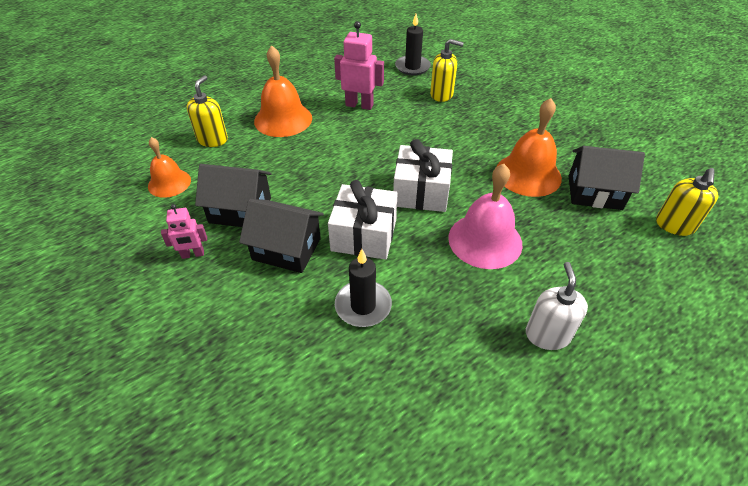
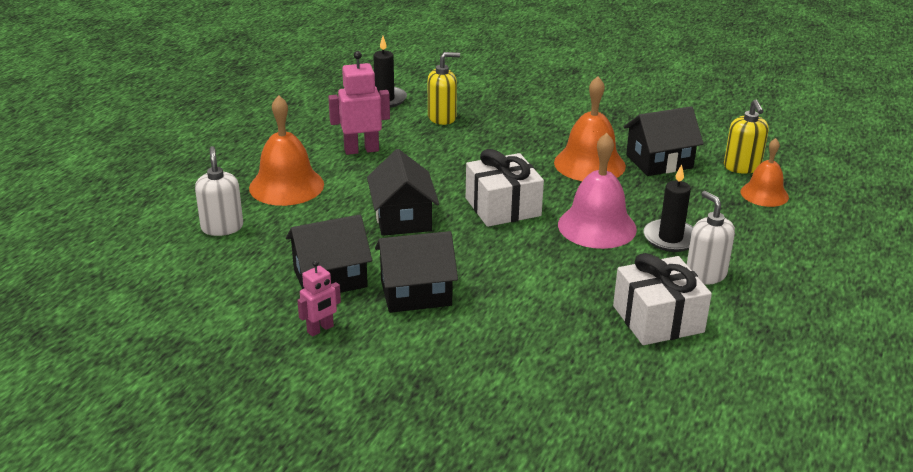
camera: 30 degrees left, 15 degrees down
(169, 183) = (217, 280): orange bell -> orange bell (764, 194)
(212, 139) = (222, 227): yellow soap dispenser -> white soap dispenser
(337, 175) = (403, 218): none -> black house
(363, 306) = (534, 309): black candle -> black candle (670, 238)
(364, 235) = (481, 258): white gift -> white gift (658, 319)

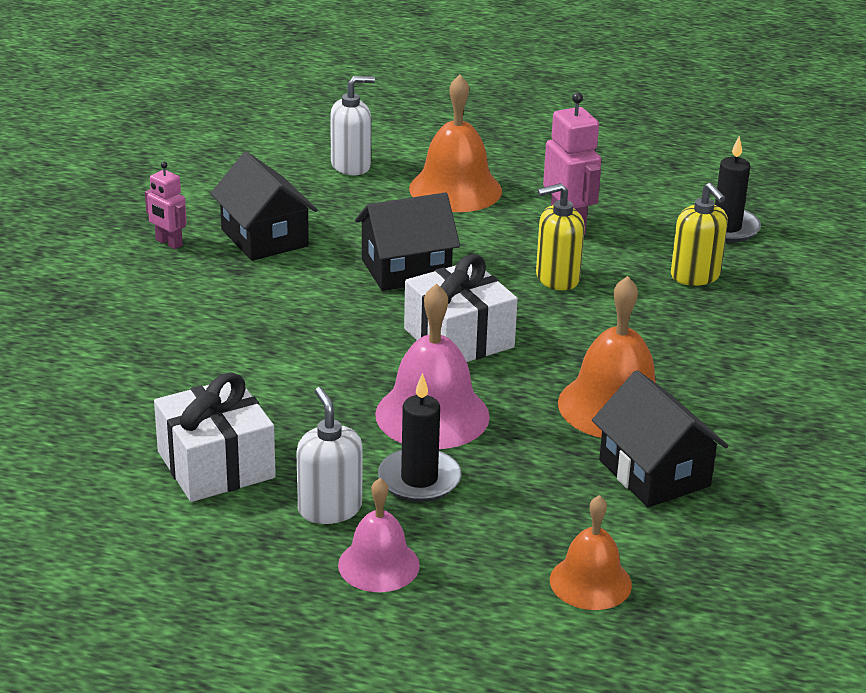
camera: 80 degrees right, 0 degrees up
(416, 293) = (245, 291): black house -> none
(705, 275) = (329, 508): white soap dispenser -> white soap dispenser turned 75 degrees counterclockwise
(742, 167) = (676, 562): yellow soap dispenser -> yellow soap dispenser (557, 278)
(761, 261) = (378, 565): none -> pink bell

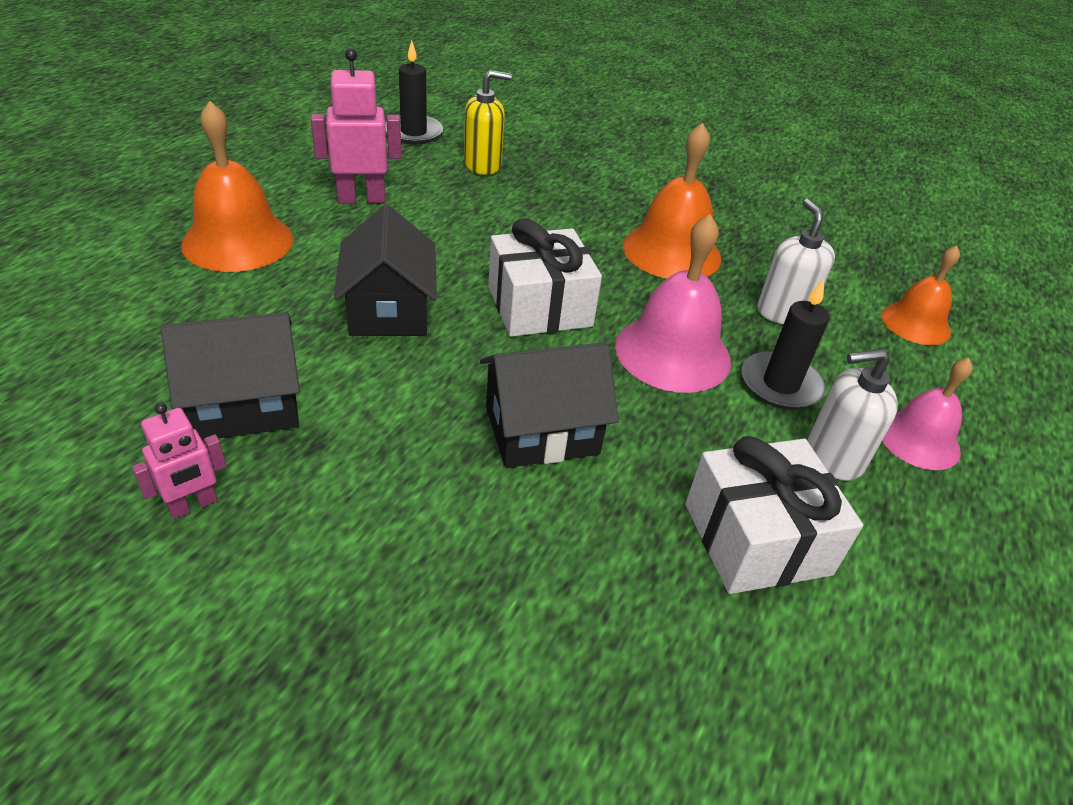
camera: 80 degrees left, 10 degrees up
(351, 166) = (115, 298): white soap dispenser -> white soap dispenser (783, 312)
(557, 278) = (454, 227): yellow soap dispenser -> none
(654, 473) = (768, 257): black house -> black house (541, 430)

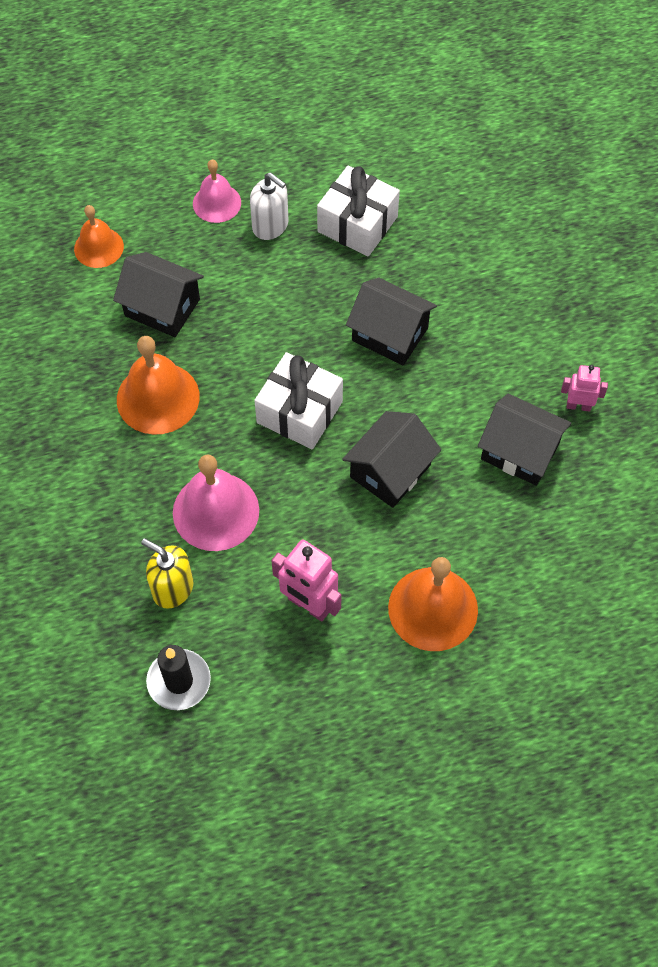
camera: 130 degrees left, 20 degrees up
(672, 353) = (266, 328): pink bell -> pink bell (216, 511)
(780, 384) = (237, 272): black candle -> none
(783, 312) = (162, 307): white soap dispenser -> black house

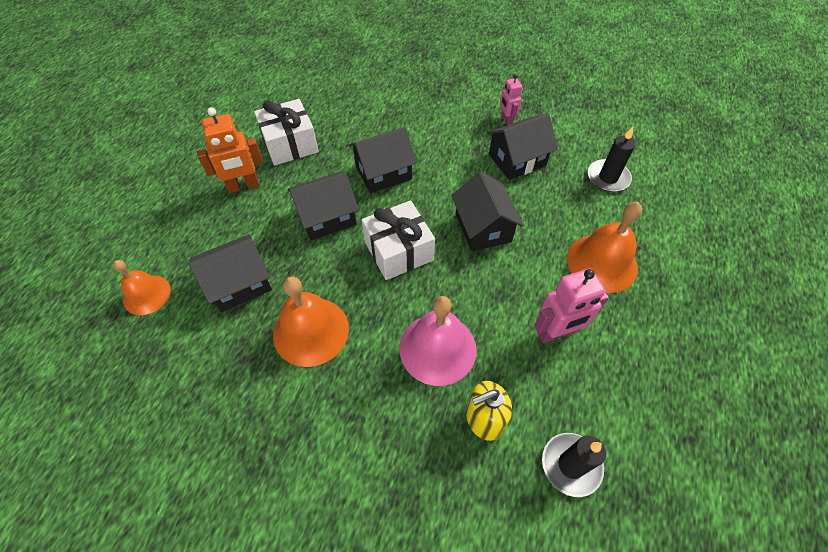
camera: 55 degrees left, 5 degrees down
(217, 203) = (193, 204): pink bell -> none
(270, 226) = (243, 186): white soap dispenser -> orange robot
(290, 323) = (327, 217): none -> black house
(571, 560) = (608, 178): none -> black candle
(578, 406) = (506, 120): pink robot -> pink robot turned 60 degrees counterclockwise

